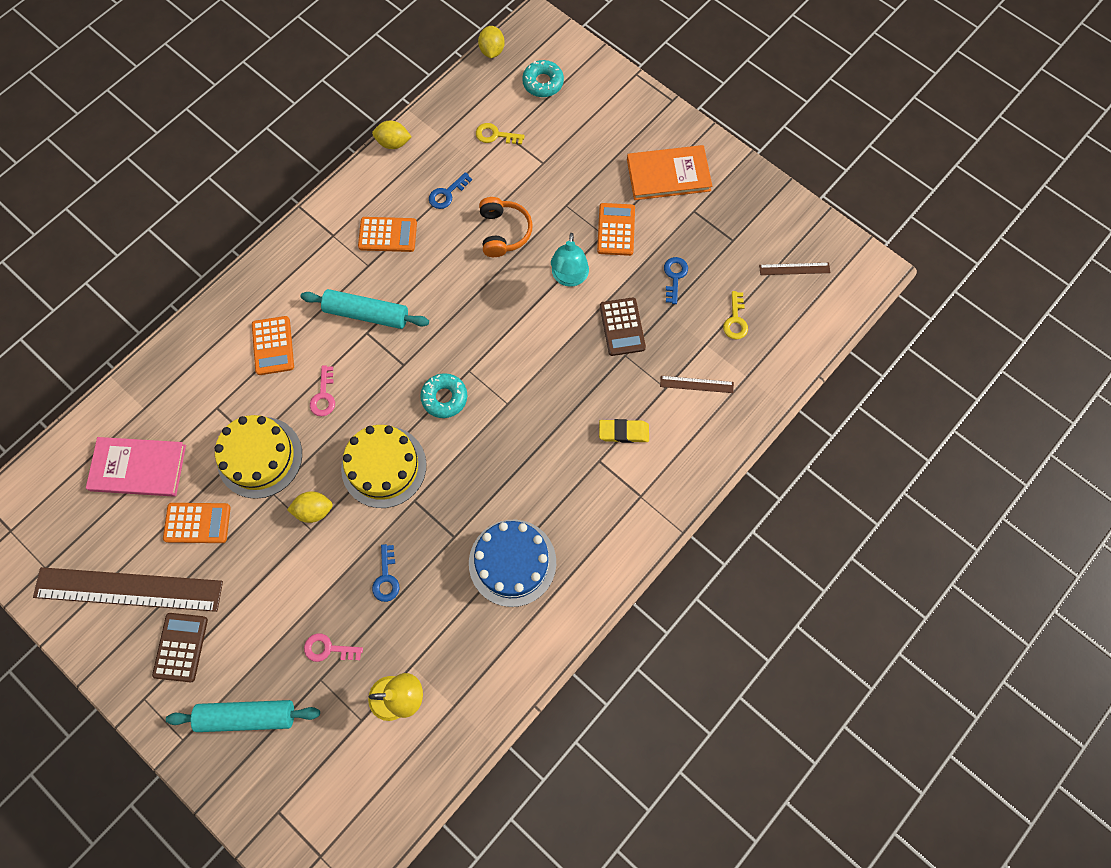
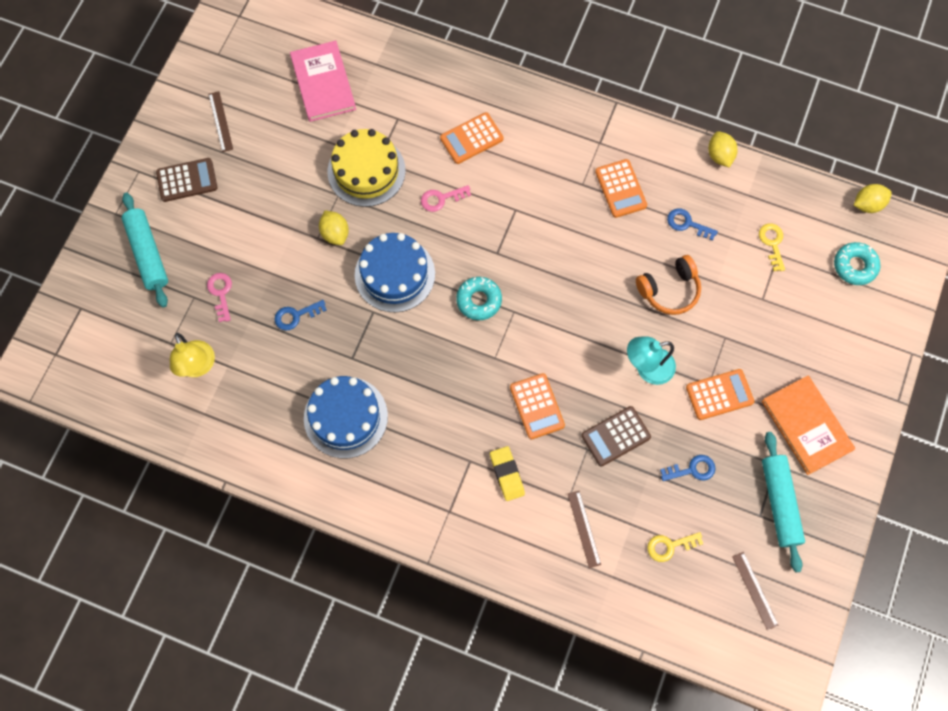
camera: 70 degrees right, 0 degrees up
(128, 589) = (220, 121): brown ruler -> brown ruler, size x0.42
(197, 523) = (292, 148): orange calculator -> orange calculator (537, 406)
(367, 314) = (534, 202): turquoise rolling pin -> turquoise rolling pin (779, 503)
(384, 466) = (395, 274): yellow cake -> blue cake

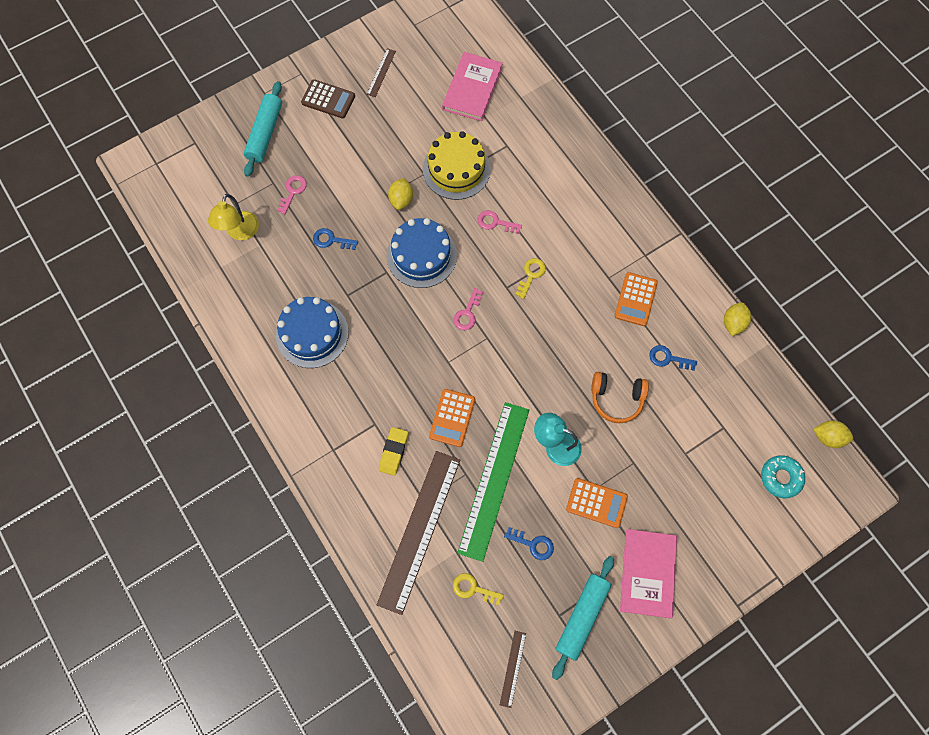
camera: 35 degrees right, 0 degrees up
(471, 138) = (550, 193): orange calculator -> none
(479, 300) = (467, 313): turquoise donut -> pink key
(584, 528) = (419, 530): brown ruler -> brown ruler, size x2.36
(615, 436) = (494, 479): brown calculator -> green ruler
(687, 224) = (668, 358): blue key -> blue key turned 45 degrees counterclockwise
(772, 243) = (725, 416): yellow key -> yellow key (531, 275)
(806, 425) = (648, 573): orange book -> pink book

